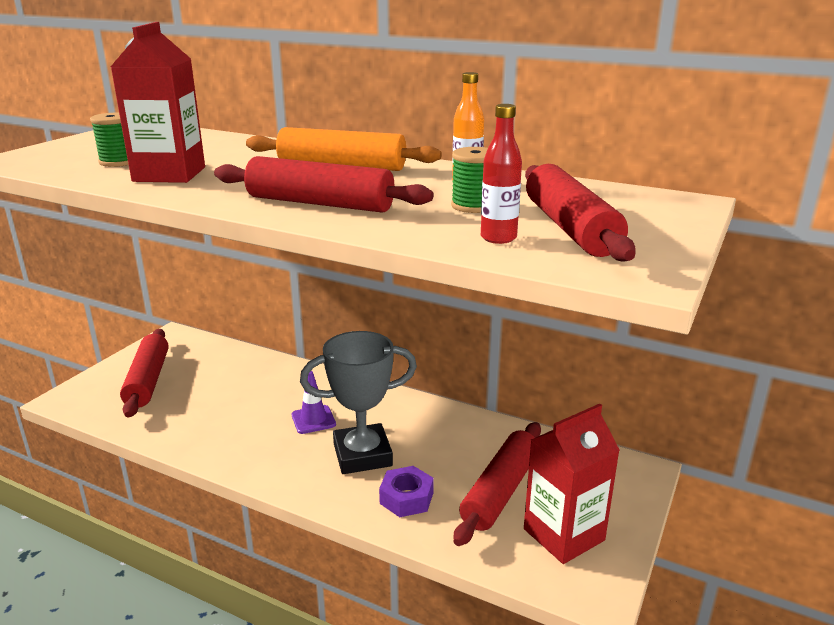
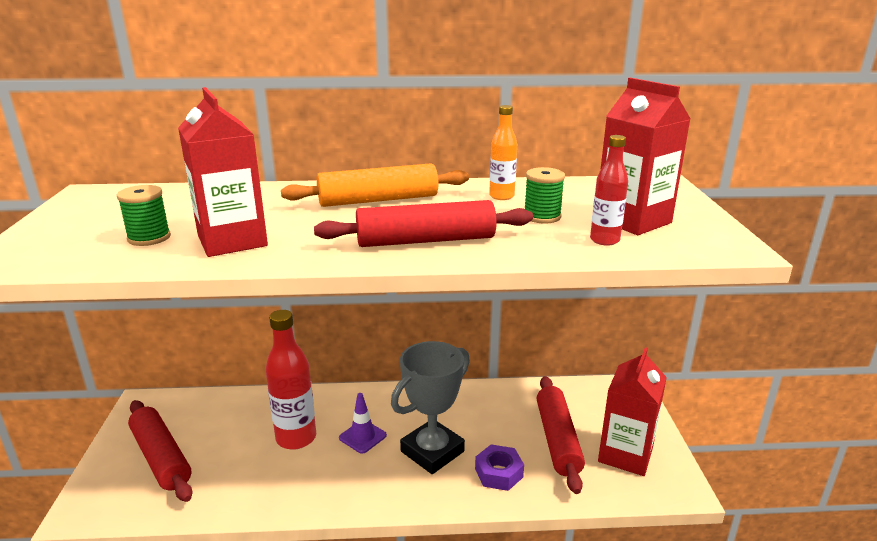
camera: 30 degrees left, 0 degrees up
(258, 401) = (296, 438): none -> red bottle
(569, 228) = (633, 221): red rolling pin -> red carton

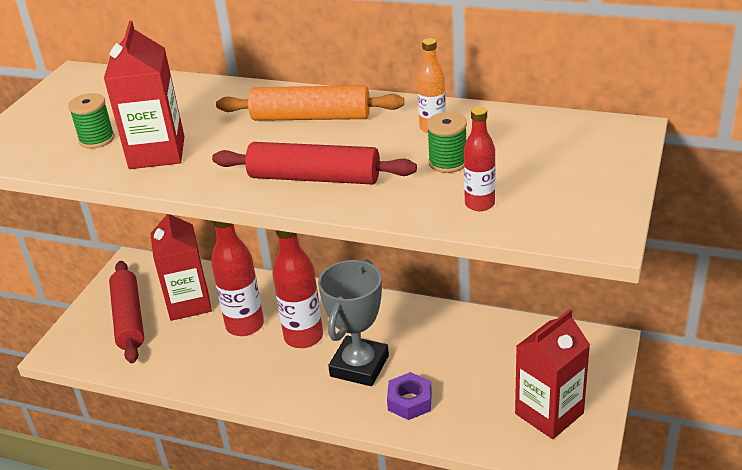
camera: 25 degrees right, 10 degrees up
(362, 437) = (303, 337): purple traffic cone -> red bottle
(432, 451) = (359, 366): grey trophy -> grey trophy turned 45 degrees counterclockwise
(557, 439) = (488, 382): red rolling pin -> none
(633, 221) = (534, 182): red carton -> red carton (189, 303)

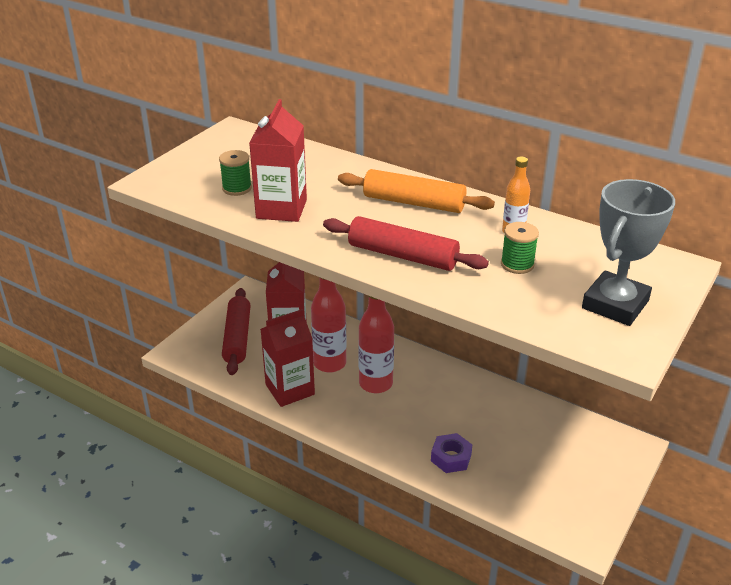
camera: 10 degrees right, 0 degrees up
(359, 366) = (416, 418): grey trophy -> grey trophy (615, 304)
(479, 204) = (533, 305): red bottle -> none
(549, 413) = (568, 495): red carton -> red carton (290, 389)

